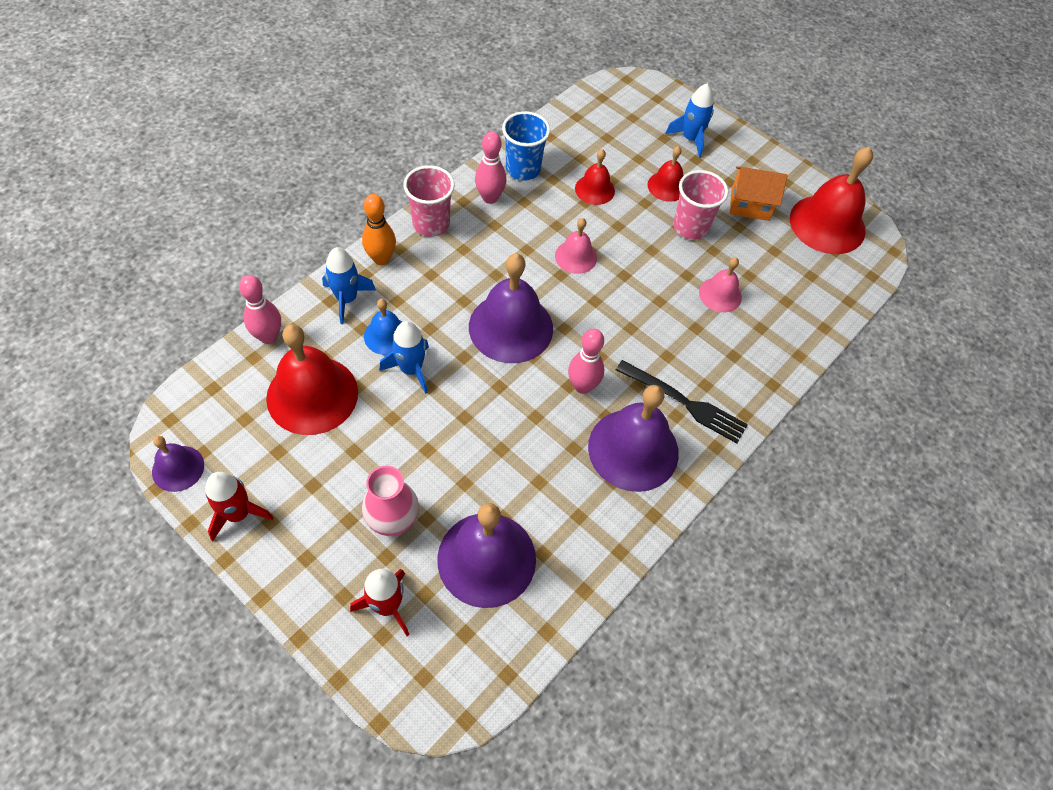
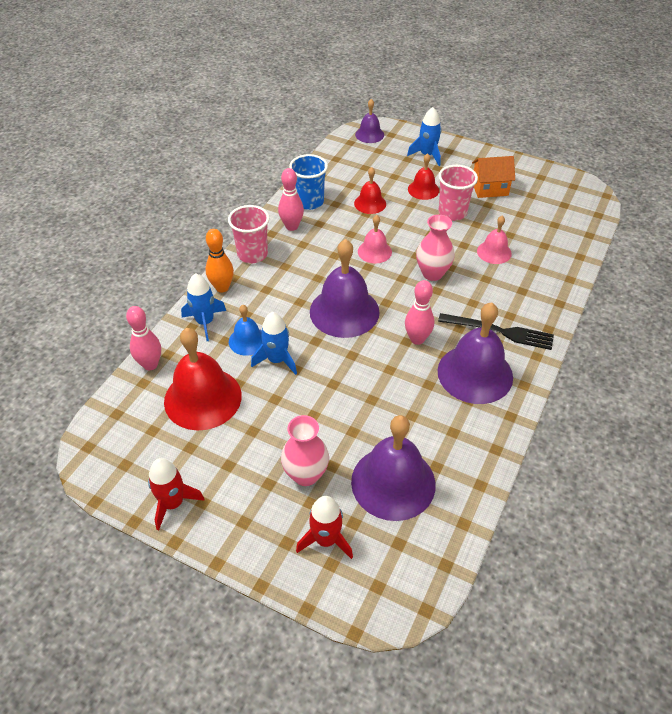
camera: 10 degrees left, 10 degrees down
(178, 468) = (108, 482): purple bell -> purple bell (369, 134)
(634, 304) = (432, 273): none -> pink vase
(827, 224) = (551, 188): red bell -> none

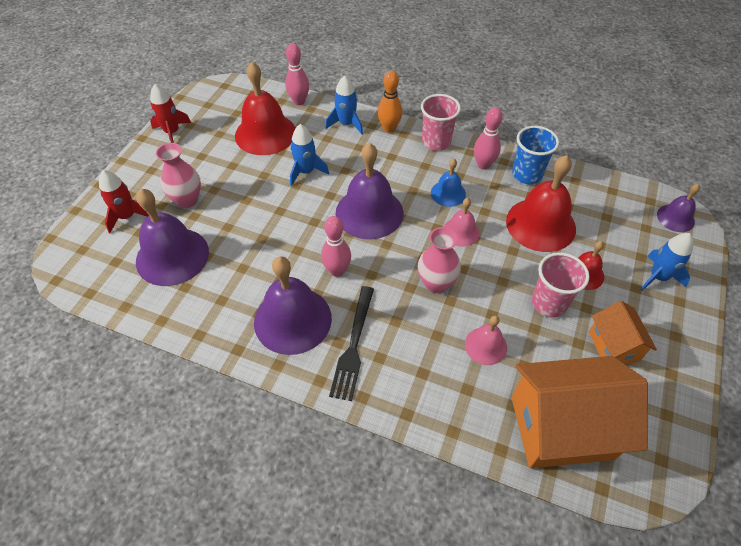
camera: 85 degrees right, 5 degrees up
(247, 340) = (327, 151): blue bell -> blue bell (448, 193)
(370, 203) = (540, 224): red bell -> red bell, size x1.89
(558, 224) = (561, 427): none -> orange house

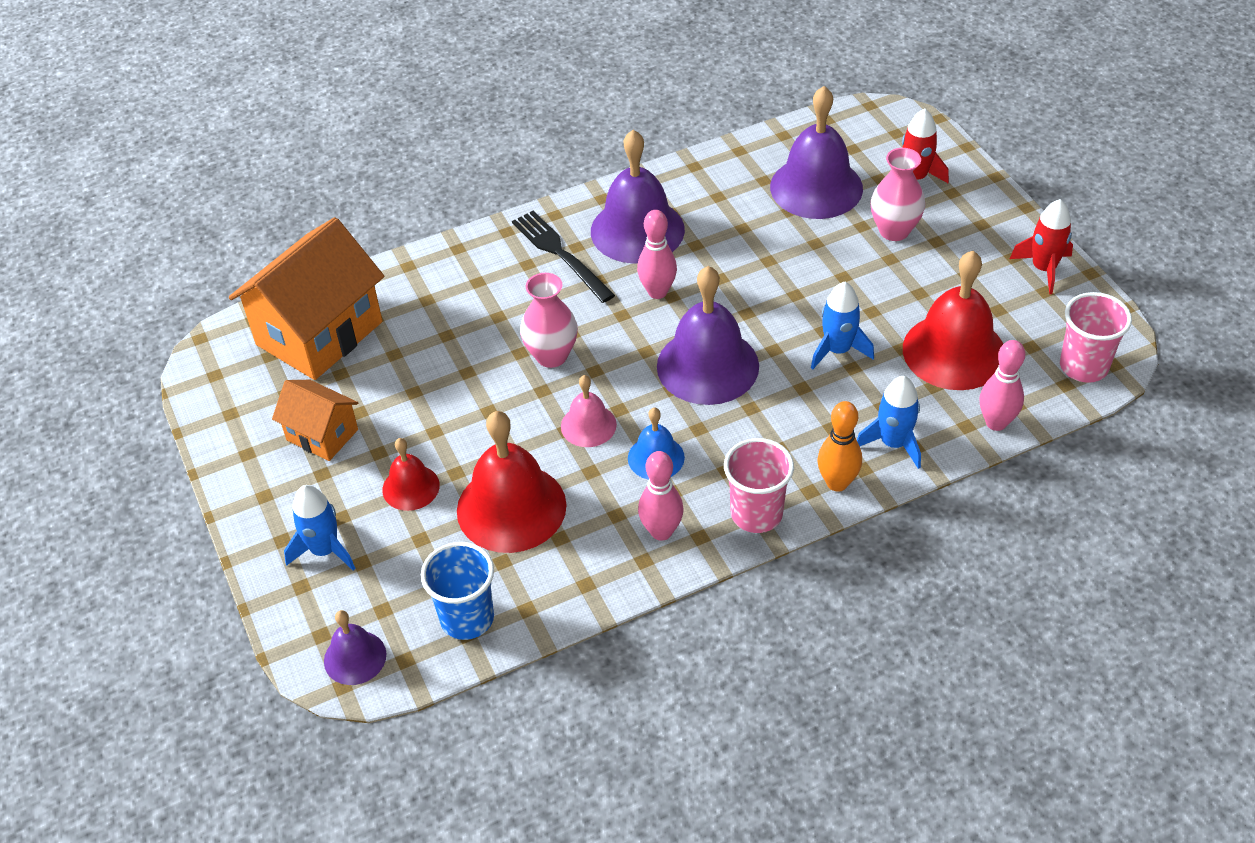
camera: 135 degrees right, 5 degrees down
(485, 345) = (445, 342): pink bell -> none
(527, 175) = (594, 564): blue cup -> blue cup (467, 618)
(549, 303) = (421, 426): pink cup -> pink cup (1083, 366)

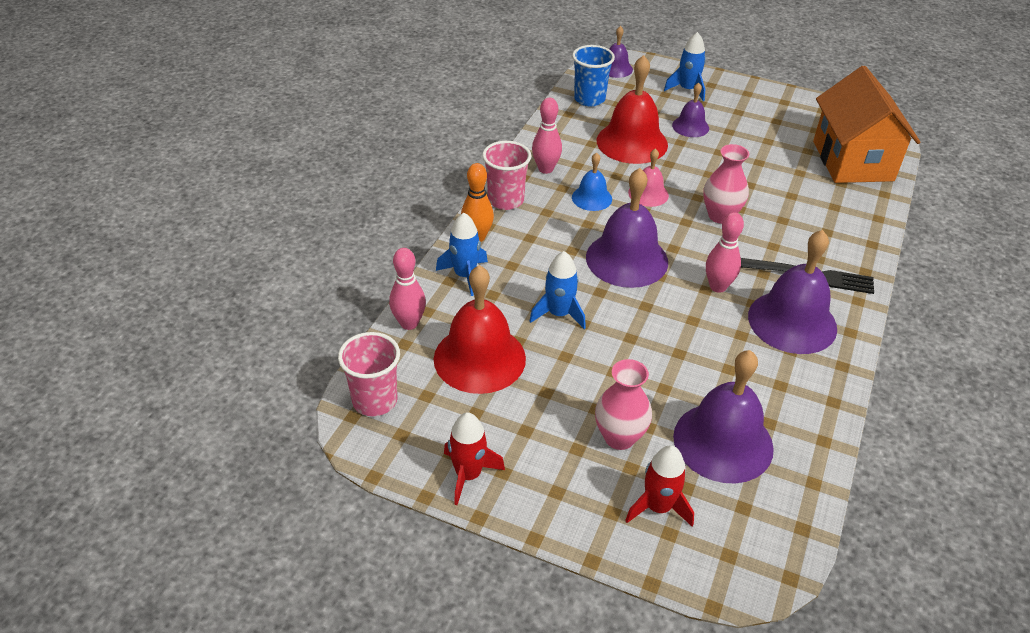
camera: 135 degrees right, 5 degrees down
(322, 435) = (766, 124): orange house -> none
(411, 487) = (690, 126): red bell -> purple bell

